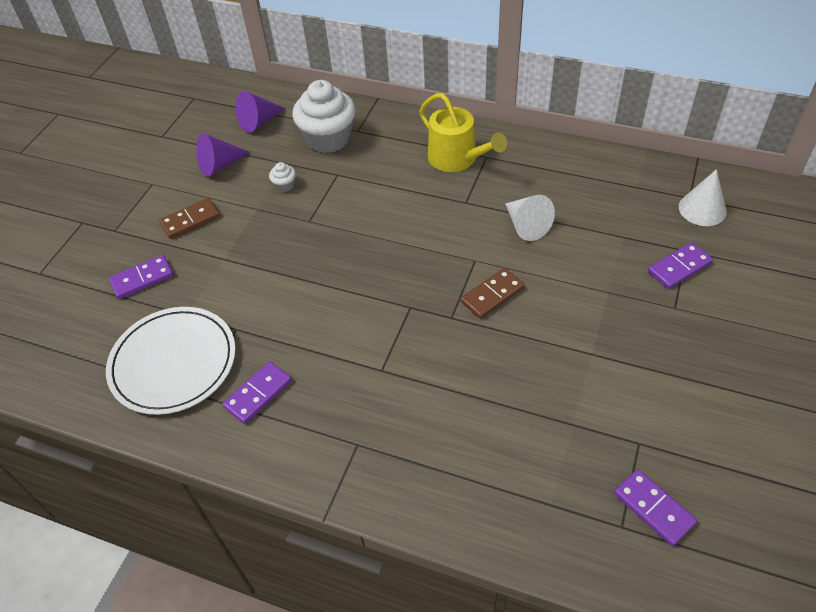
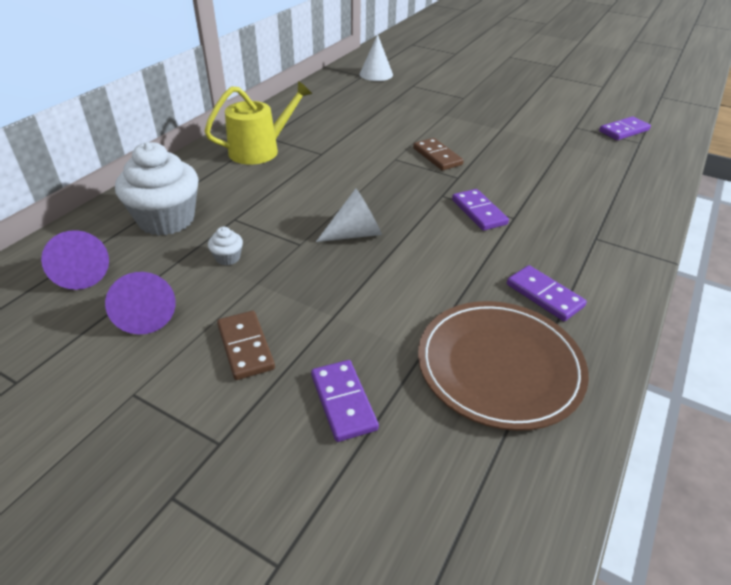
camera: 85 degrees left, 10 degrees down
(173, 362) = (499, 366): white plate -> brown plate
(526, 225) = (364, 132): white cone -> white cone (355, 234)
(679, 267) = (428, 90): purple domino -> purple domino (478, 212)

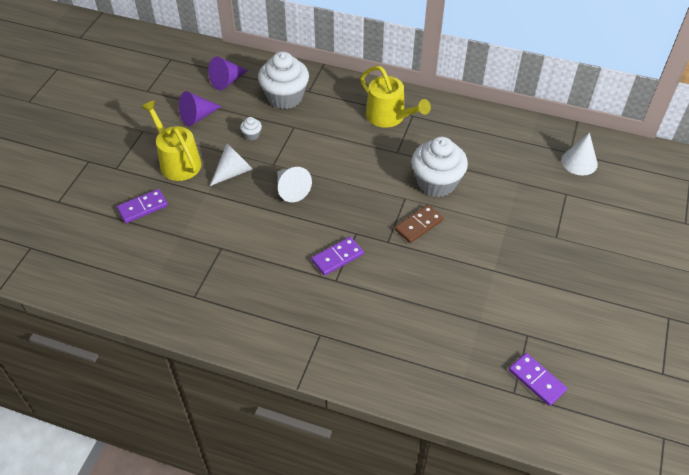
camera: 80 degrees right, 10 degrees up
(246, 347) = (177, 161): brown domino -> yellow watering can
(299, 283) = (233, 172): none -> white cone
(378, 138) = (436, 182): none -> white cupcake
(499, 366) = (174, 273): brown plate -> none
(544, 295) = (242, 297): purple domino -> none

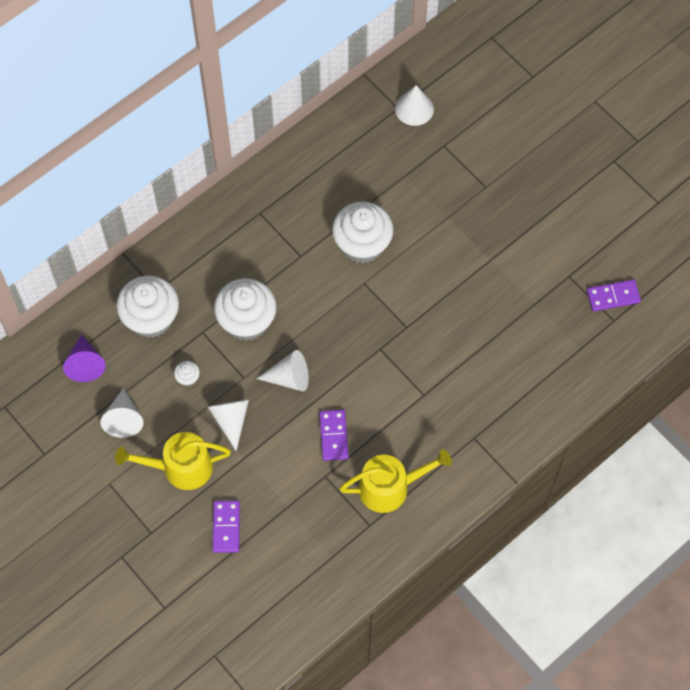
camera: 60 degrees left, 15 degrees up
(197, 117) = (124, 419): purple cone -> white cone
(320, 146) = (247, 321): none -> white cupcake
(337, 257) = (399, 379): purple domino -> purple domino (333, 436)
(389, 116) = (247, 235): yellow watering can -> yellow watering can (390, 487)
(418, 225) = (403, 290): brown domino -> none

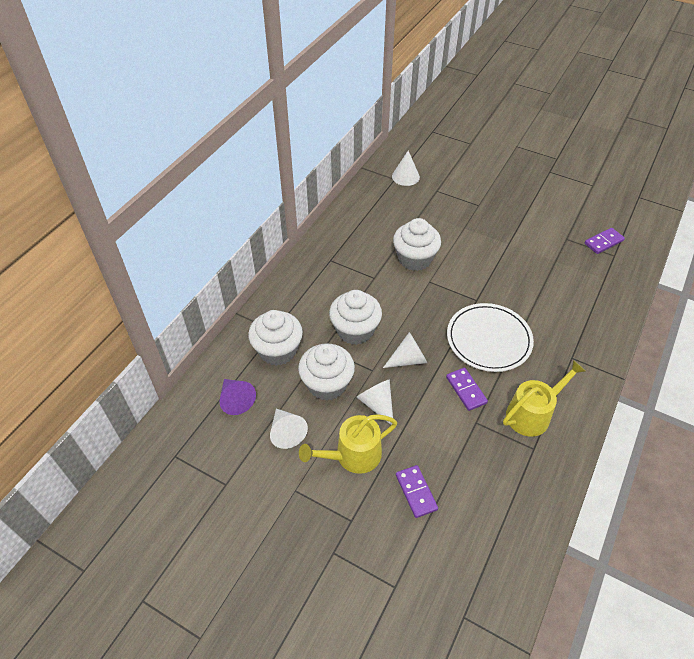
camera: 20 degrees left, 15 degrees down
(188, 378) = (327, 384): white cupcake -> white cupcake, size x2.45
(392, 383) = (489, 339): none -> white plate

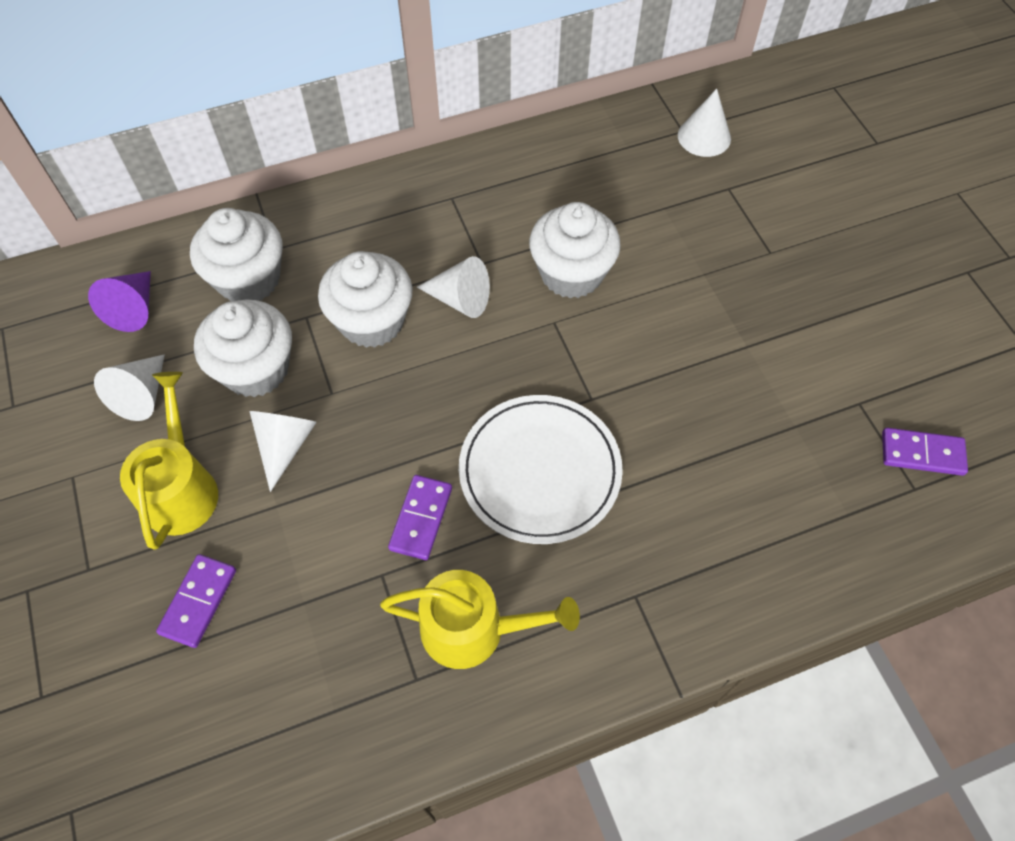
camera: 40 degrees right, 10 degrees up
(353, 455) = (181, 488): yellow watering can -> yellow watering can turned 75 degrees clockwise
(408, 359) = (394, 414): white cone -> white cone (460, 299)

